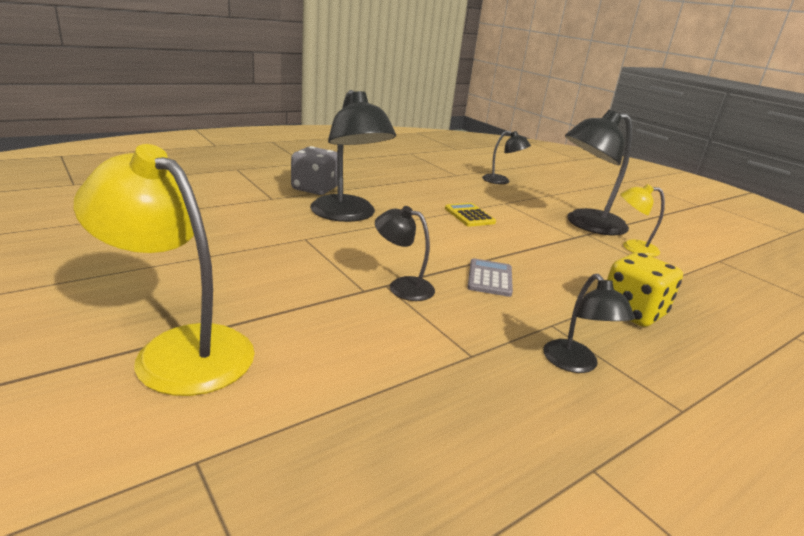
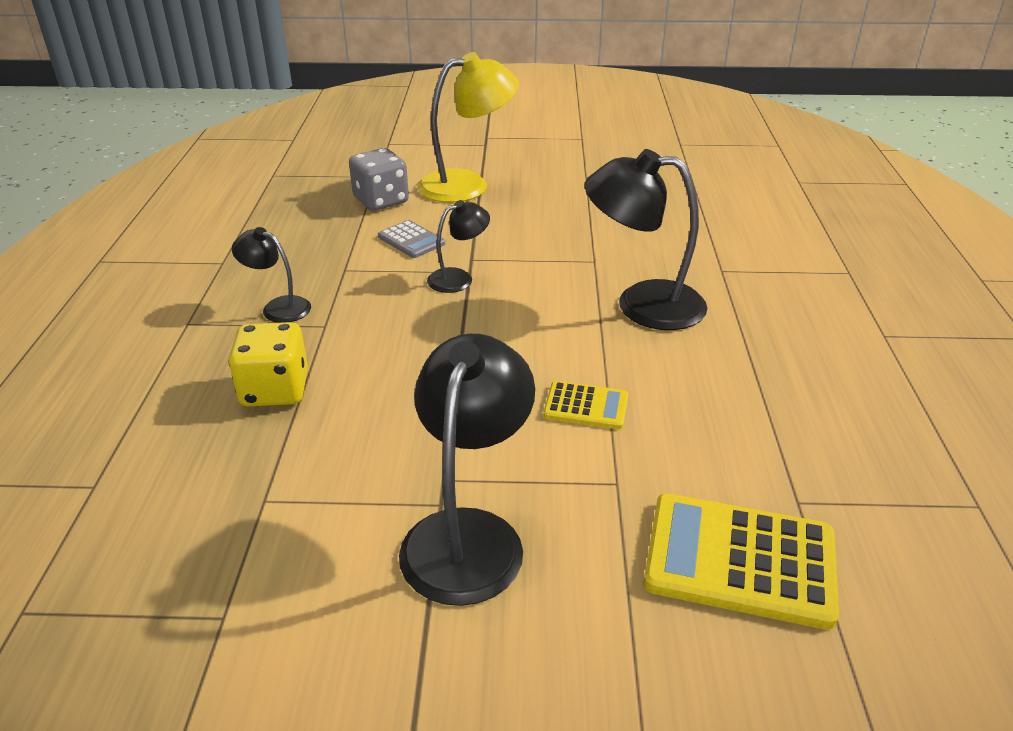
camera: 130 degrees right, 10 degrees up
(315, 189) = (748, 308): grey dice -> grey dice (381, 201)
(489, 278) = (423, 333): grey calculator -> grey calculator (411, 240)
(501, 181) = (740, 560): black lamp -> yellow calculator
(632, 247) = (359, 525): yellow lamp -> none

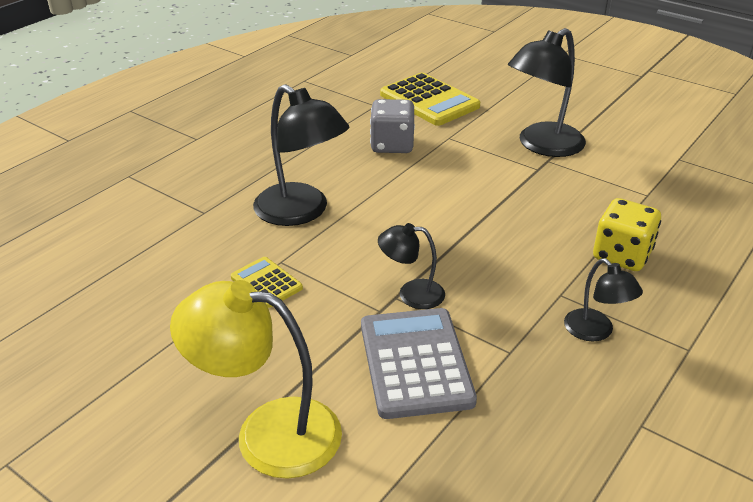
camera: 145 degrees left, 0 degrees up
(381, 201) = (397, 454): grey dice -> grey dice (392, 145)
(411, 240) = (415, 363): grey calculator -> grey calculator, size x1.87
(586, 406) = (423, 171): yellow calculator -> yellow calculator (266, 283)

